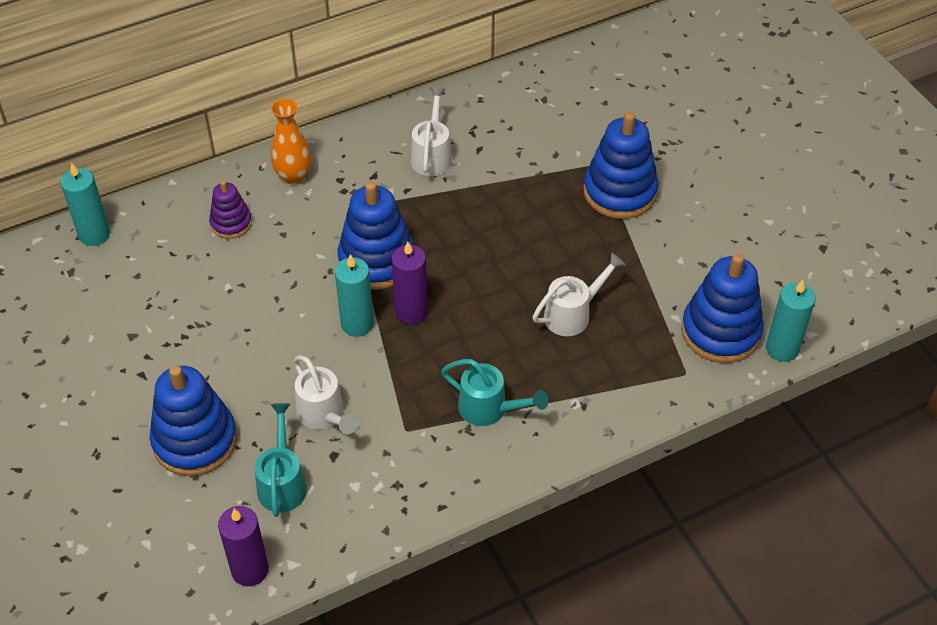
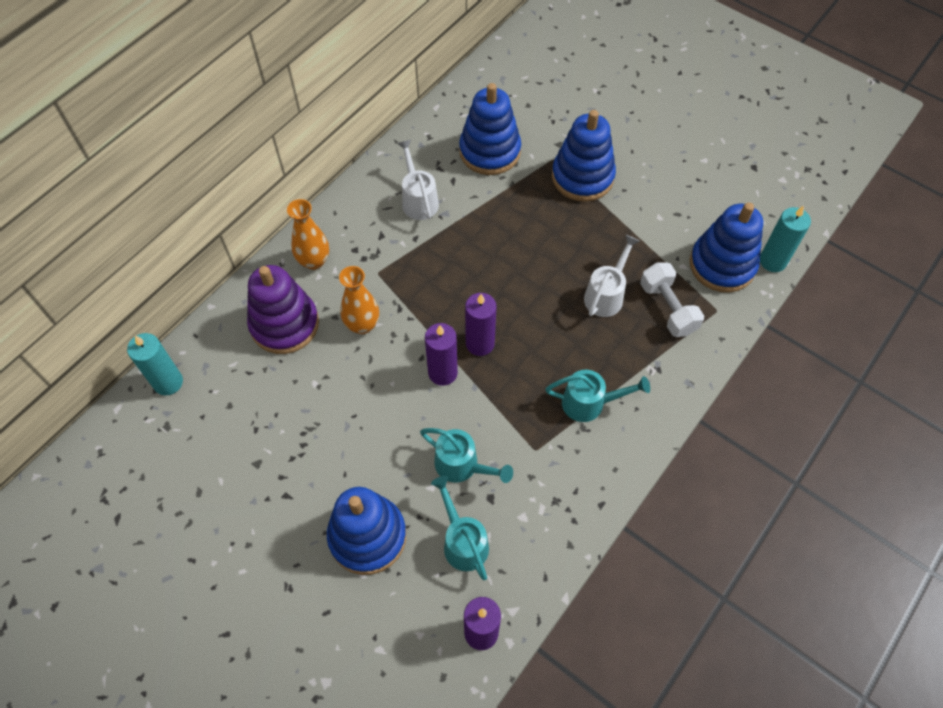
camera: 25 degrees left, 10 degrees up
(231, 223) = (284, 324): purple stacking toy -> purple stacking toy, size x1.81
(305, 251) = (362, 325): none -> orange vase
(324, 415) = (462, 466): white watering can -> turquoise watering can
(357, 324) = (442, 373): turquoise candle -> purple candle
(376, 260) = (426, 310): blue stacking toy -> blue stacking toy (490, 151)
(631, 351) = (667, 308): none -> white dumbbell

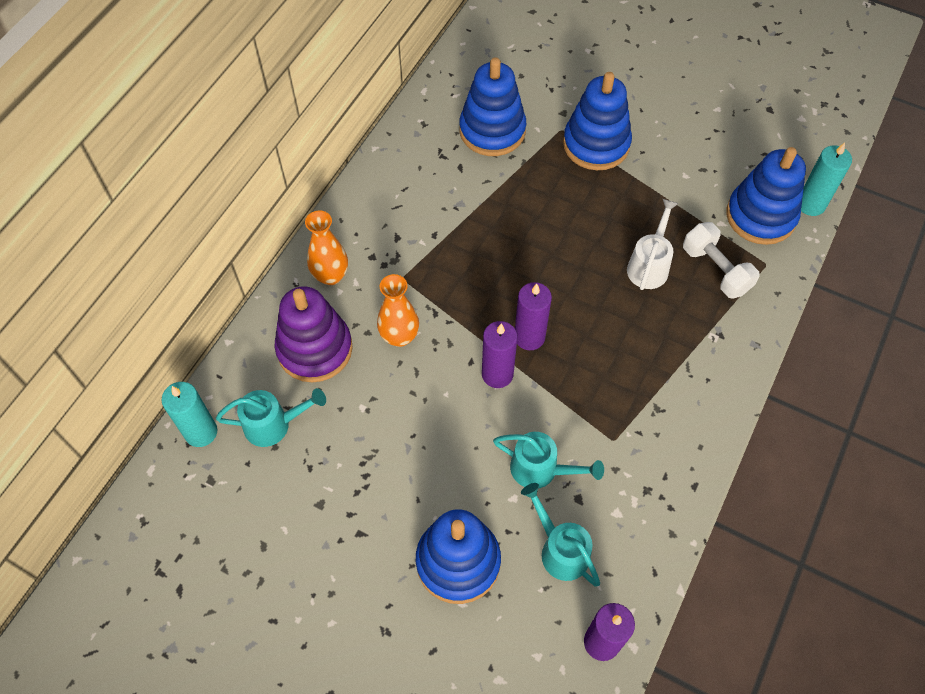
camera: 10 degrees left, 0 degrees up
(418, 200) = (428, 193): white watering can -> none
(590, 403) = (658, 382): turquoise watering can -> turquoise watering can (274, 424)

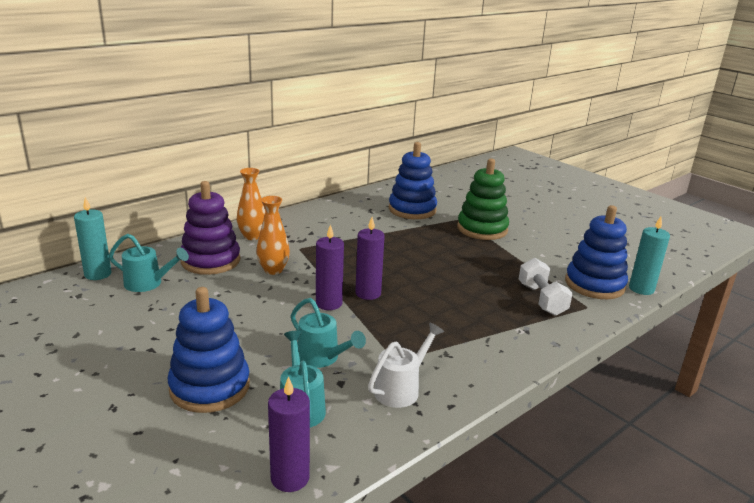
camera: 20 degrees right, 35 degrees down
(596, 144) = (482, 229): blue stacking toy -> green stacking toy
(649, 265) = (487, 285): white watering can -> white watering can (401, 389)

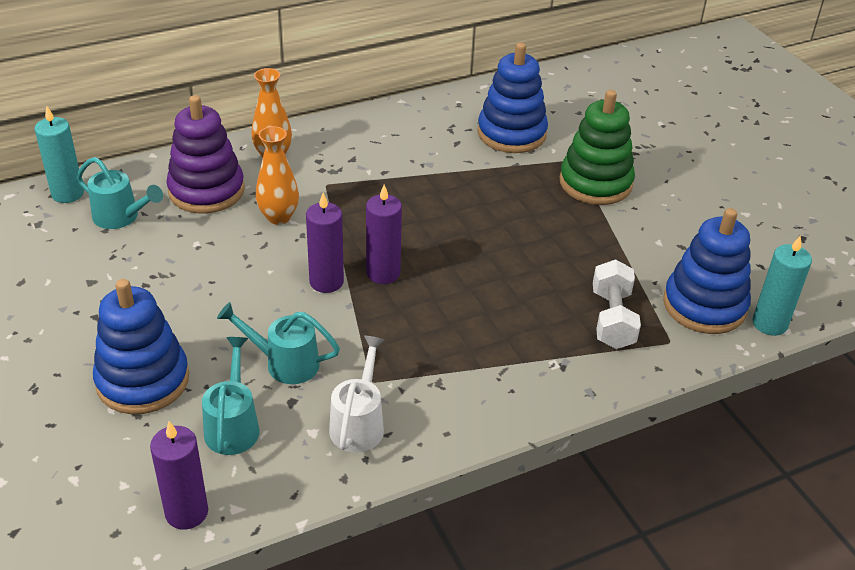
camera: 15 degrees right, 15 degrees up
(322, 358) = (284, 363): turquoise watering can -> turquoise watering can turned 135 degrees clockwise
(401, 389) = (359, 423): white watering can -> white watering can turned 45 degrees counterclockwise

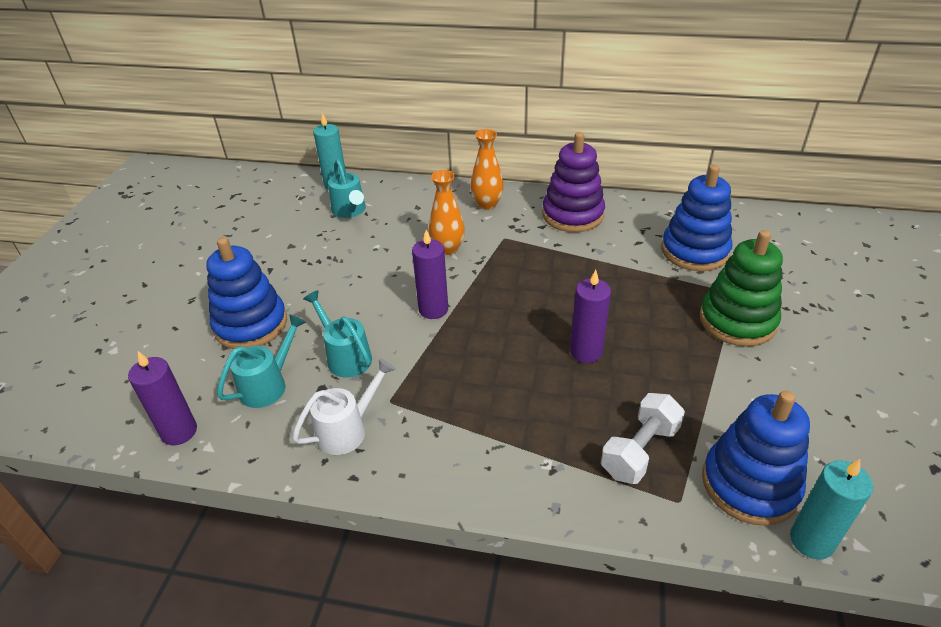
camera: 40 degrees right, 0 degrees up
(206, 191) = (419, 213): purple stacking toy -> purple stacking toy (572, 215)
(383, 273) = (480, 321): purple candle -> purple candle (586, 352)

